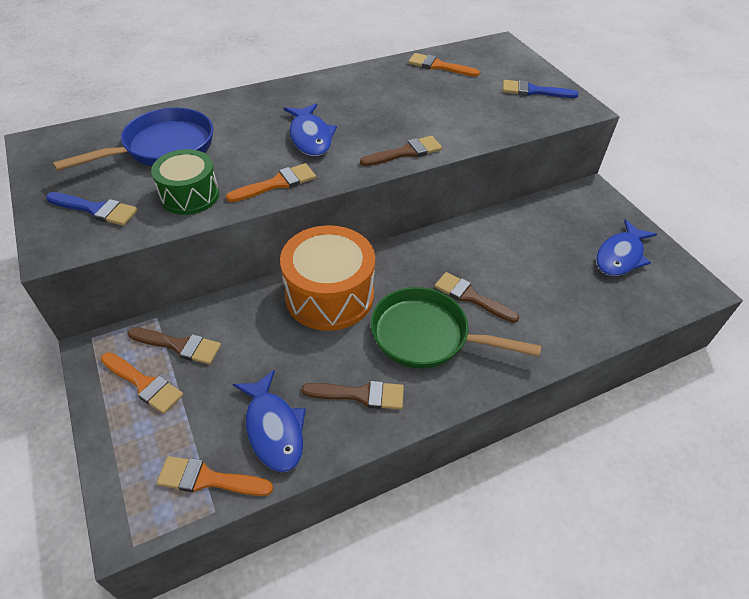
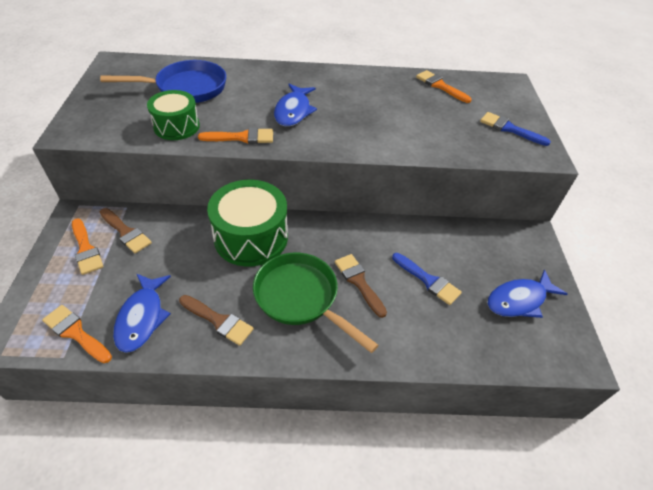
camera: 25 degrees right, 0 degrees up
(96, 209) = (112, 116): blue brush -> blue brush (428, 280)
(329, 295) = (251, 237): orange drum -> green drum
(405, 152) = (357, 145): brown brush -> none

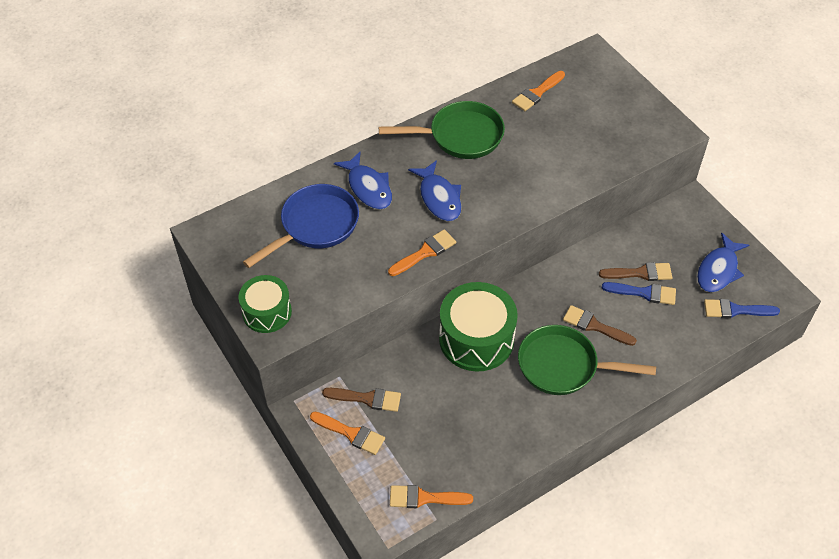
camera: 30 degrees left, 5 degrees up
(142, 318) = (461, 456): blue fish -> blue fish (368, 187)
(176, 126) = (357, 273): green drum -> green drum (267, 312)
(218, 321) = (521, 422): brown brush -> brown brush (640, 273)
(352, 85) = (460, 136): none -> green pan
(440, 86) = (537, 93): orange brush -> orange brush turned 60 degrees counterclockwise
(509, 129) = (629, 116): blue brush -> blue brush (735, 310)

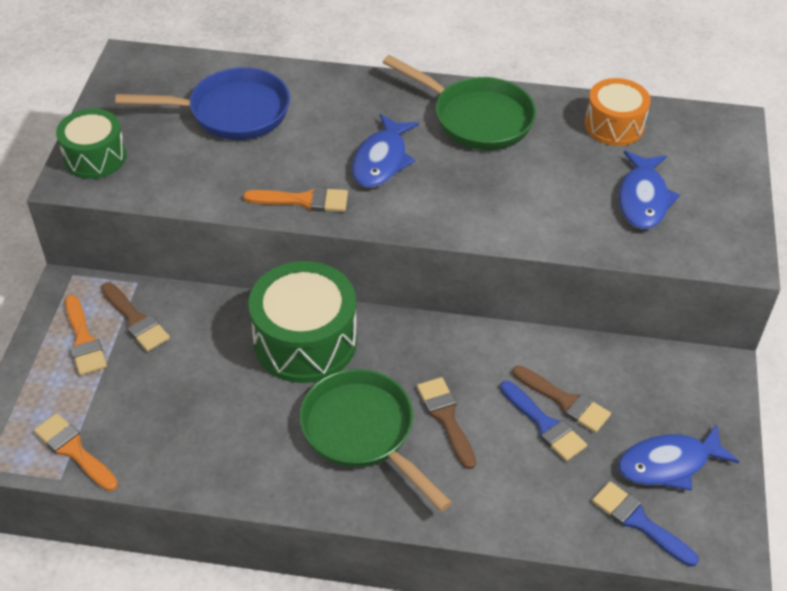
camera: 40 degrees right, 5 degrees down
(368, 187) = (323, 110): blue fish -> blue fish (643, 199)
(537, 93) = (614, 125): orange brush -> orange drum

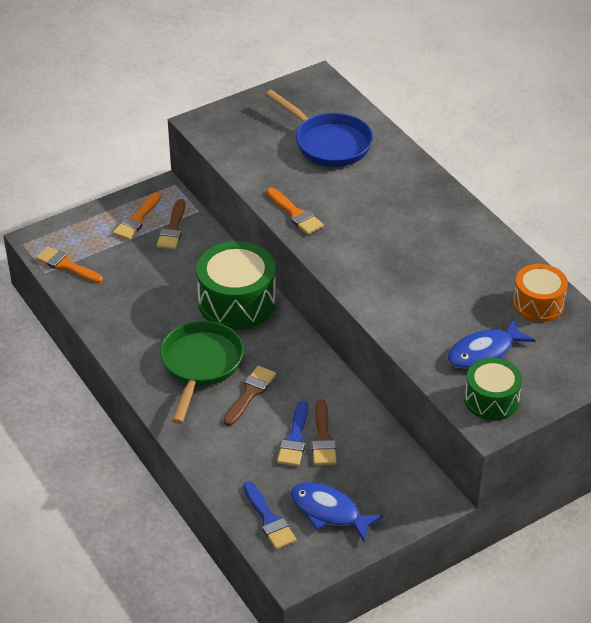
camera: 50 degrees right, 5 degrees down
(74, 450) = (66, 265): orange brush -> orange brush turned 60 degrees counterclockwise
(95, 157) = (227, 119): green drum -> green drum (491, 400)
(382, 160) = (368, 224): blue fish -> none
(476, 118) = (460, 240): green pan -> none
(638, 521) = (269, 520): blue brush -> blue brush turned 150 degrees clockwise

